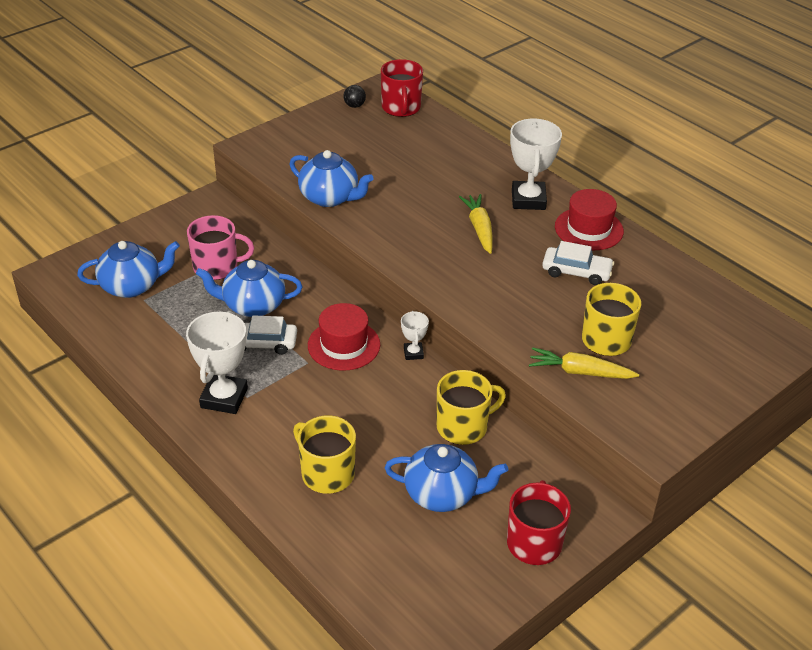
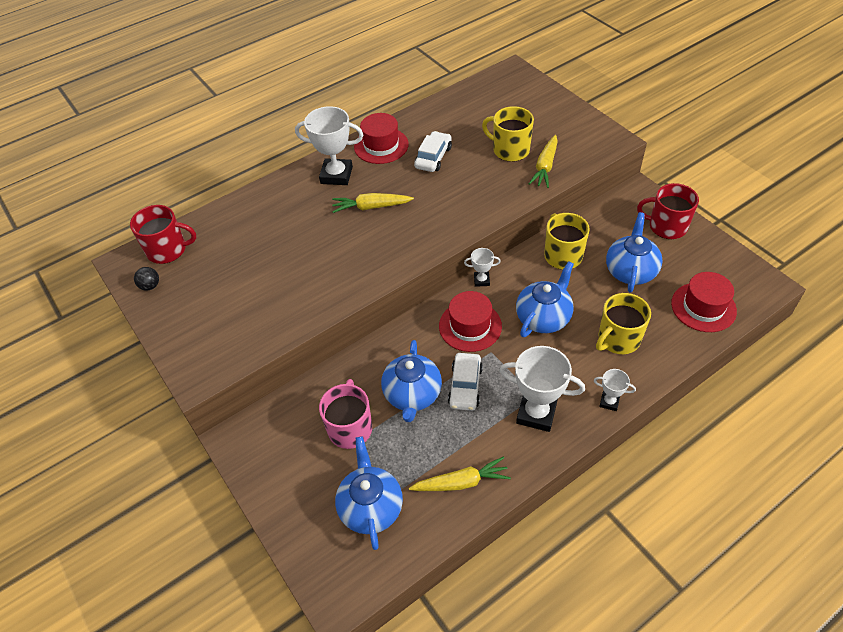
camera: 80 degrees left, 10 degrees up
(149, 343) = (461, 482): none -> yellow carrot
(235, 459) = (609, 402): none -> white trophy
(330, 197) = (306, 307): blue teapot -> blue teapot (543, 317)
(383, 567) = (703, 307): none -> red hat

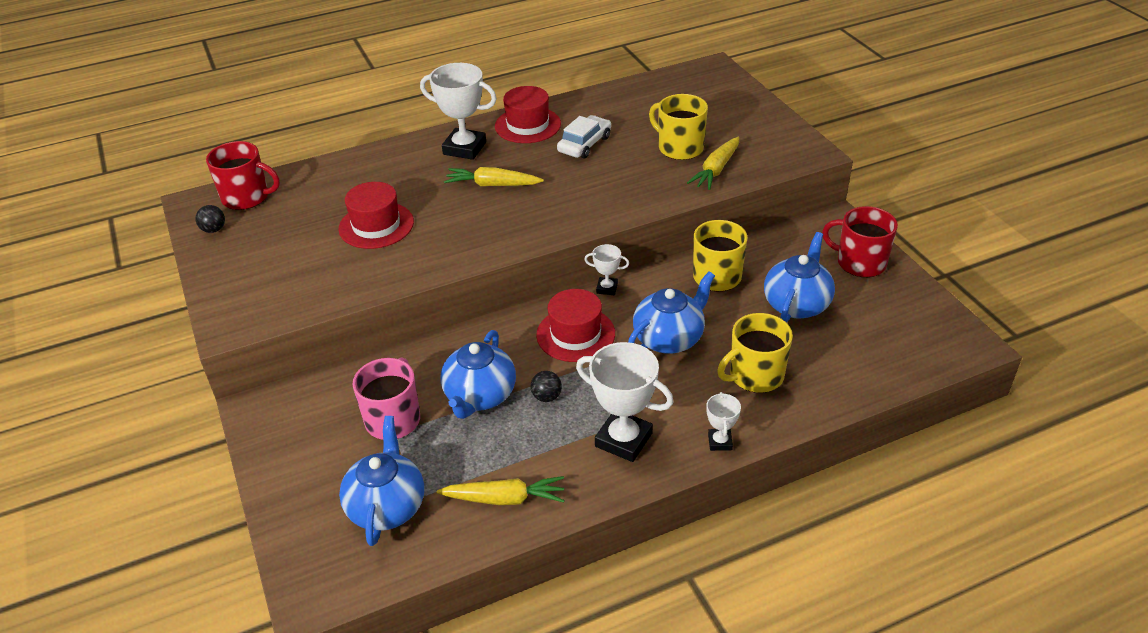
camera: 10 degrees right, 10 degrees down
(465, 386) = (546, 397): white car -> black ball
(609, 402) = (720, 442): white trophy -> white trophy turned 60 degrees clockwise
(703, 307) = (878, 356): red hat -> red hat (376, 225)

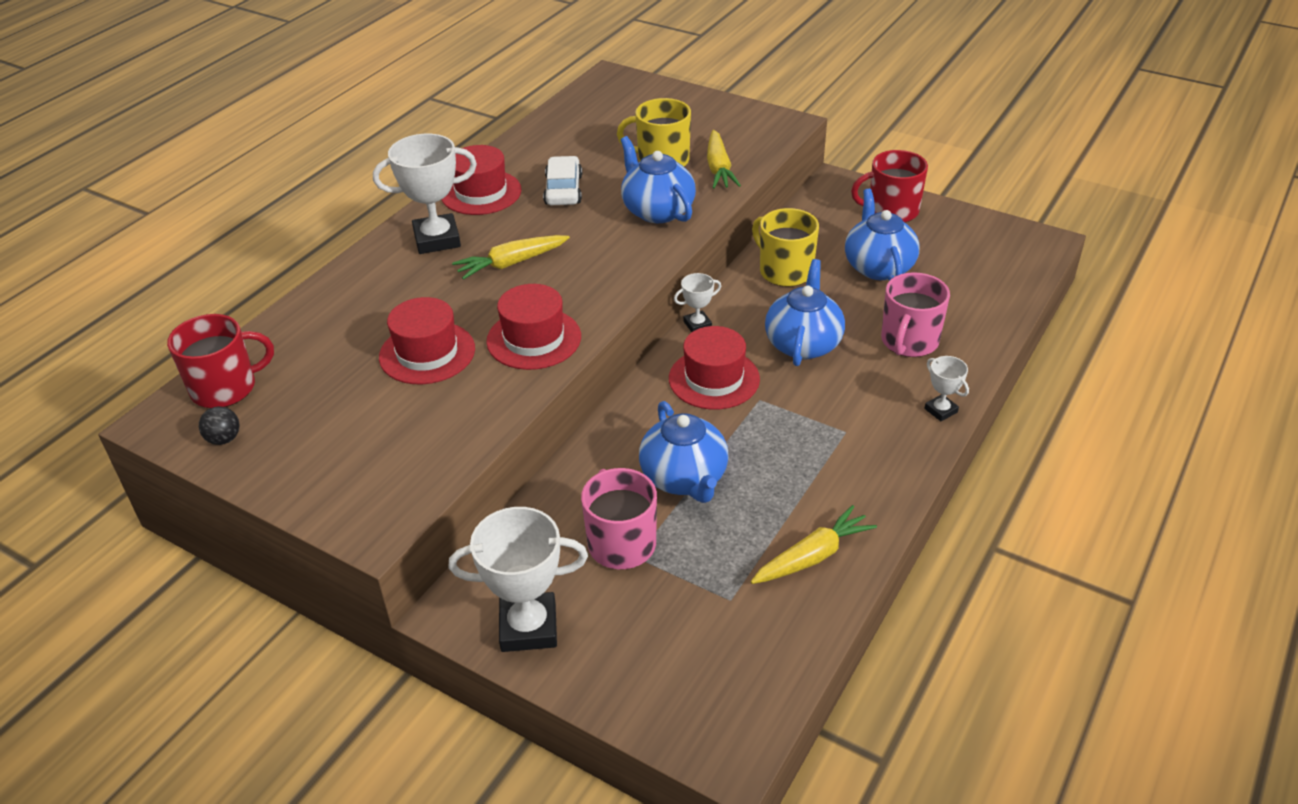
camera: 35 degrees left, 0 degrees up
(387, 506) = (708, 626): blue teapot -> blue teapot (657, 211)
(449, 245) = (534, 339): none -> red hat
(546, 397) = (749, 447): black ball -> none
(623, 440) = (860, 450): white trophy -> white trophy (528, 627)
(755, 375) = (909, 341): yellow mug -> pink mug

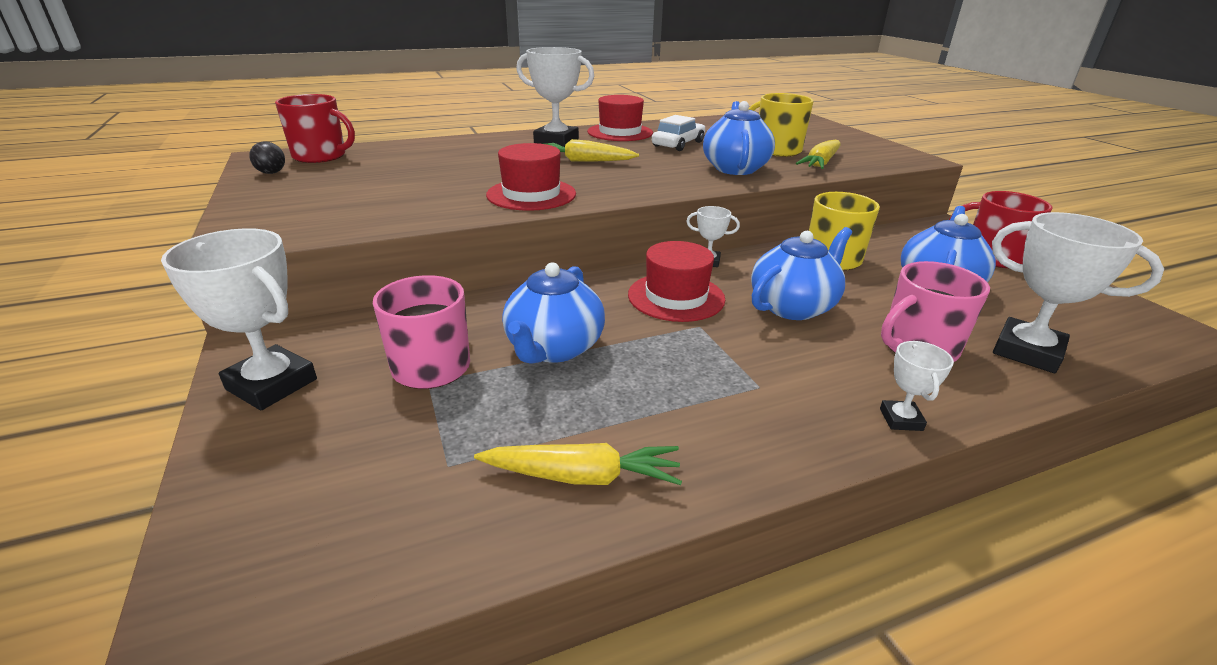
camera: 35 degrees right, 10 degrees down
(427, 353) = (452, 178): red hat -> none
(970, 310) = (1027, 351): none -> white trophy

